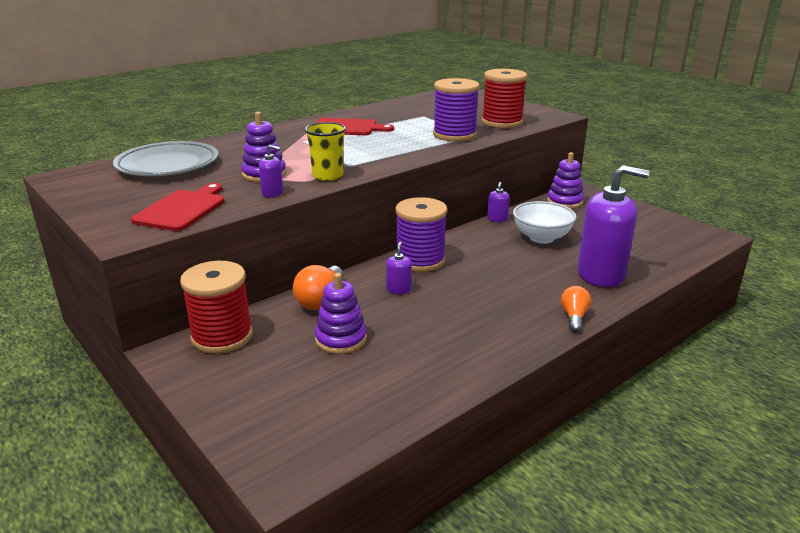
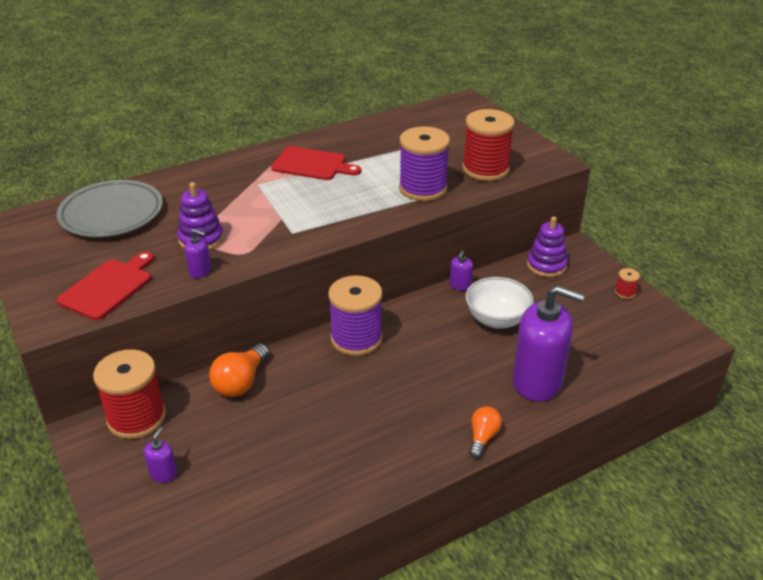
camera: 10 degrees right, 10 degrees up
(327, 176) = (263, 248): yellow cup -> none
(341, 339) = (244, 436): purple stacking toy -> none
(398, 289) = (321, 377): purple soap dispenser -> purple soap dispenser (163, 473)
(640, 213) = (625, 292): none -> red spool

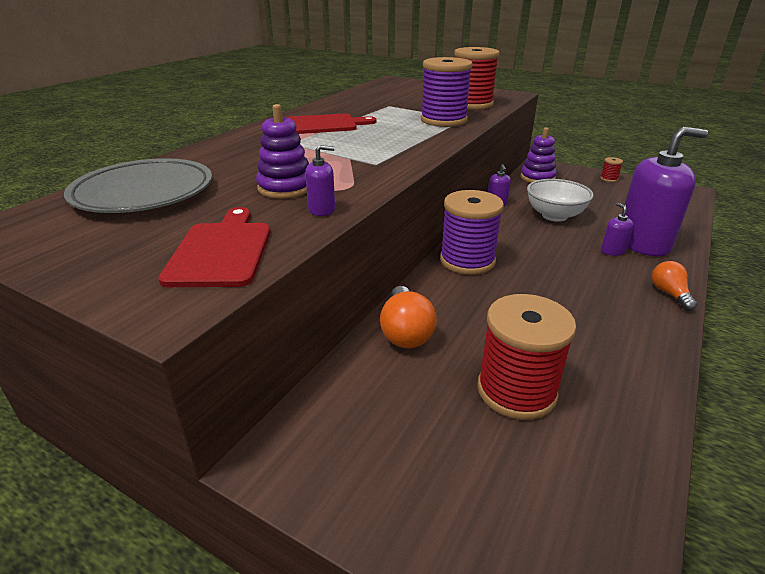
camera: 30 degrees left, 5 degrees down
(136, 418) = (325, 415): red spool -> red spool (516, 391)
(163, 473) = (431, 463): purple soap dispenser -> purple soap dispenser (612, 251)

